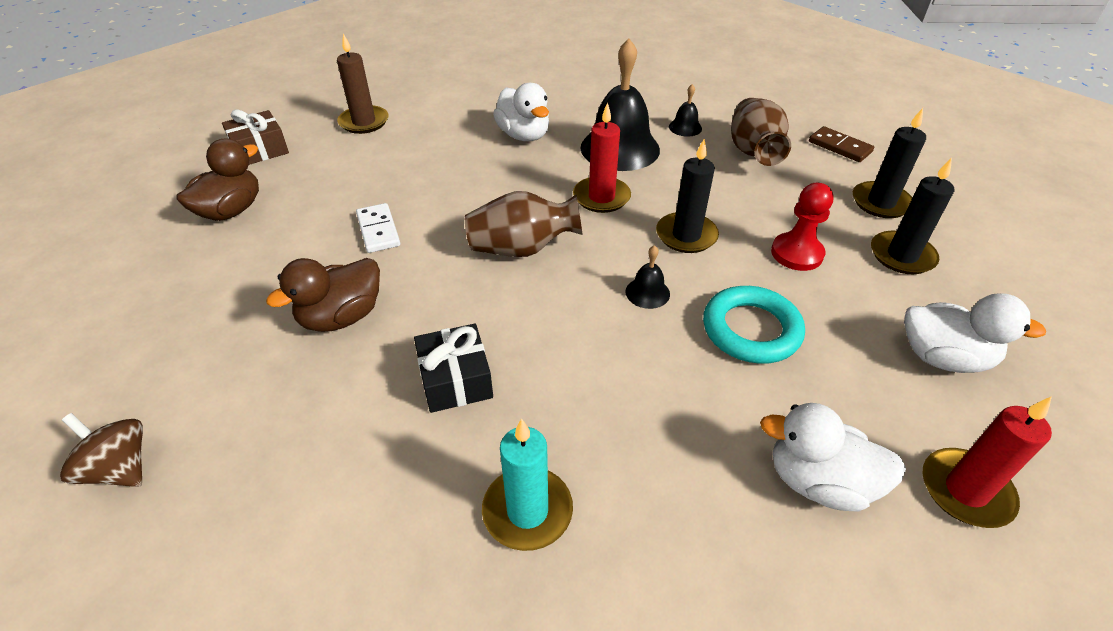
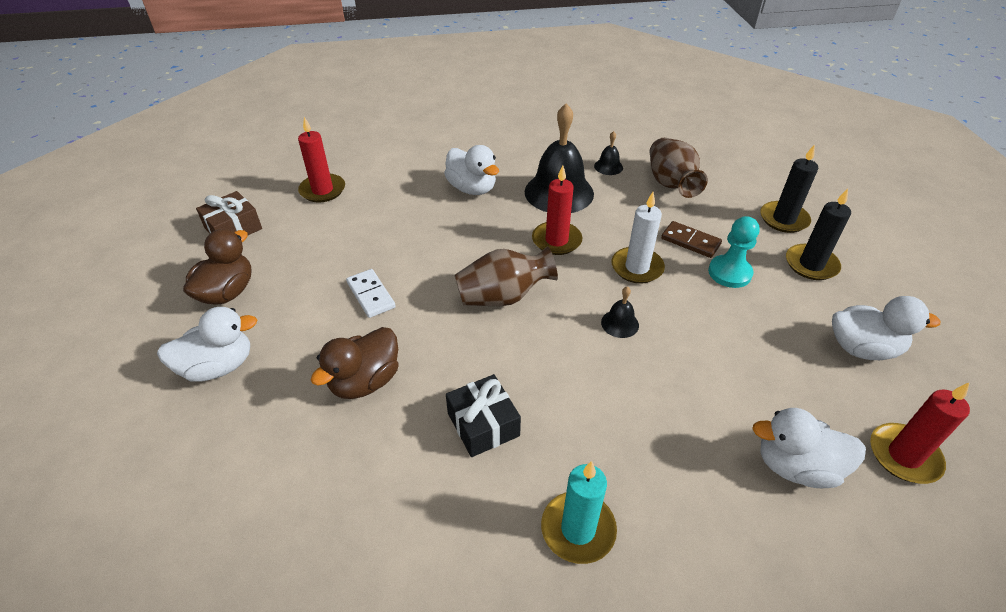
camera: 10 degrees left, 0 degrees up
(120, 469) = (212, 552): brown spinning top -> none
(195, 282) = (218, 366): none -> white duck
(364, 122) = (322, 190): brown candle -> red candle
(686, 235) = (637, 267): black candle -> white candle
(751, 330) = (711, 345): turquoise ring -> none
(796, 253) = (729, 273): red pawn -> turquoise pawn
(839, 147) = (739, 172): brown domino -> brown domino (690, 241)

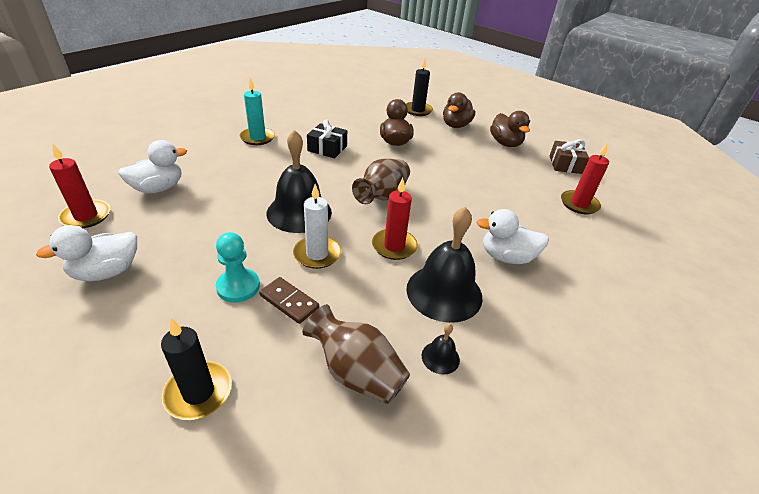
camera: 135 degrees right, 5 degrees down
(218, 366) = (456, 125): white duck -> brown duck
(370, 295) = (447, 168): white domino -> none
(620, 323) = (299, 212): black bell -> black bell, size x2.29
(690, 241) = (289, 301): brown domino -> brown domino turned 45 degrees clockwise
(811, 264) = (157, 337): black candle -> black candle (417, 110)

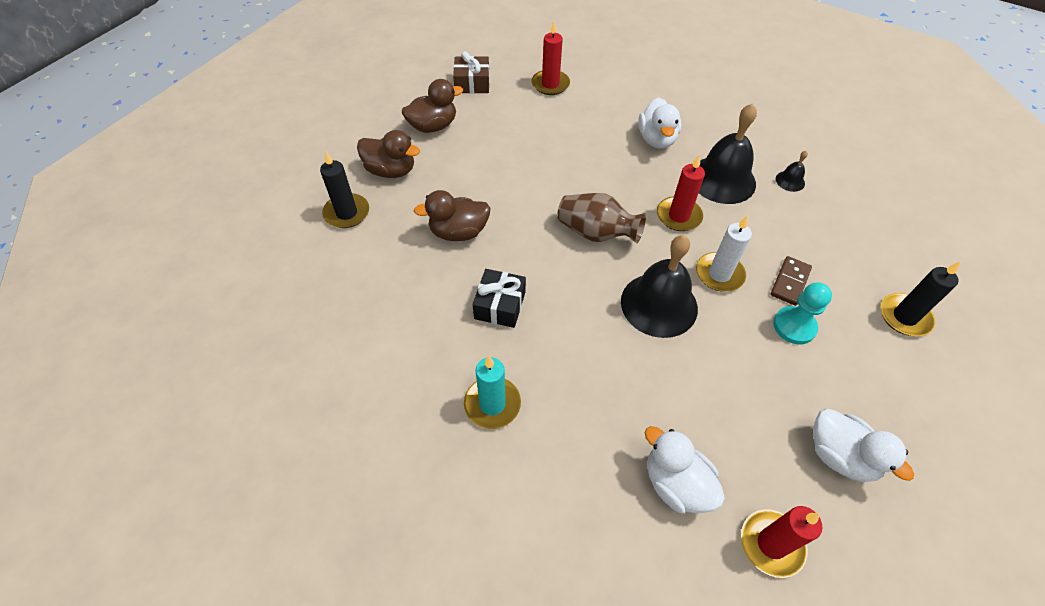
camera: 95 degrees left, 15 degrees up
(356, 372) = (830, 226): brown vase -> none

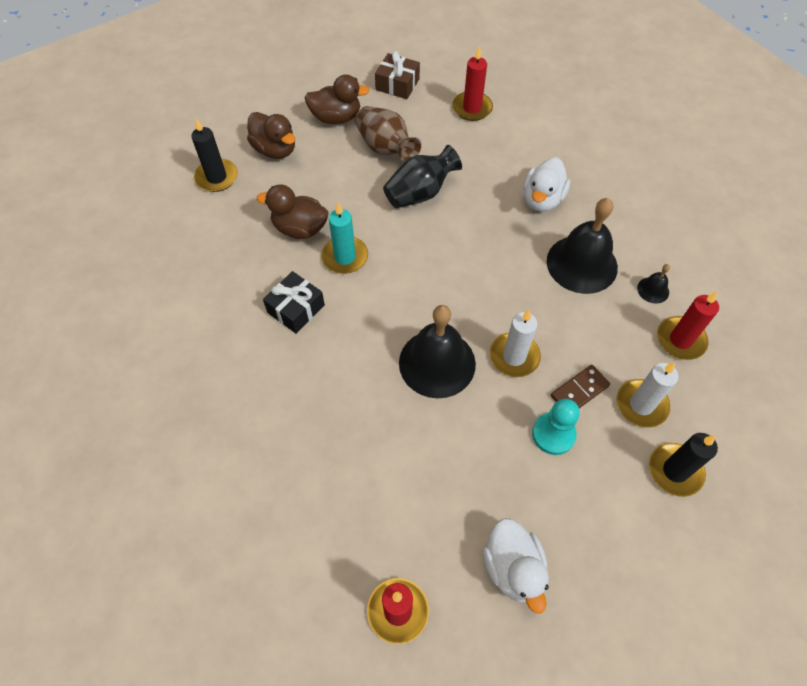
camera: 25 degrees right, 5 degrees up
(492, 404) = (239, 392): turquoise candle -> turquoise candle (345, 257)
(550, 166) = (420, 193): none -> black vase
(596, 233) = (422, 273): brown vase -> brown vase (386, 148)
(676, 484) = (349, 524): white duck -> none
(678, 216) = (512, 285): red candle -> red candle (680, 340)
(844, 274) = (641, 405): none -> white candle

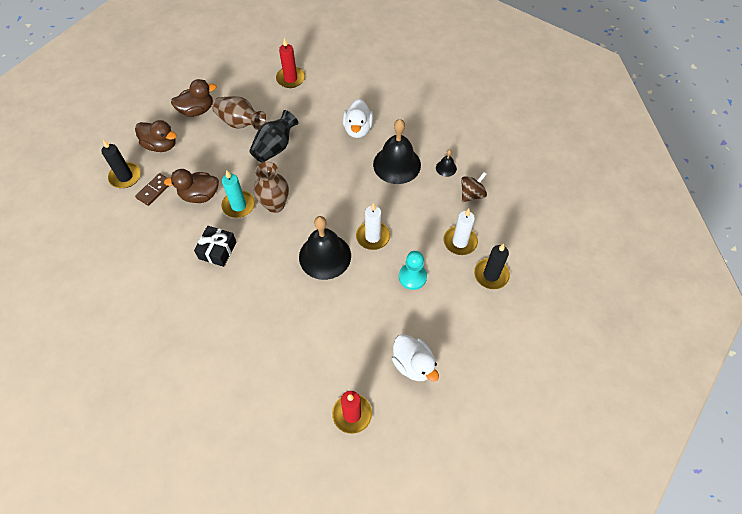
camera: 20 degrees left, 0 degrees up
(393, 270) = (275, 205): none -> brown vase
(397, 84) = (232, 75): brown gift -> none
(579, 391) = (420, 245): brown domino -> brown domino (154, 190)
(680, 340) = (471, 194): red candle -> brown spinning top

